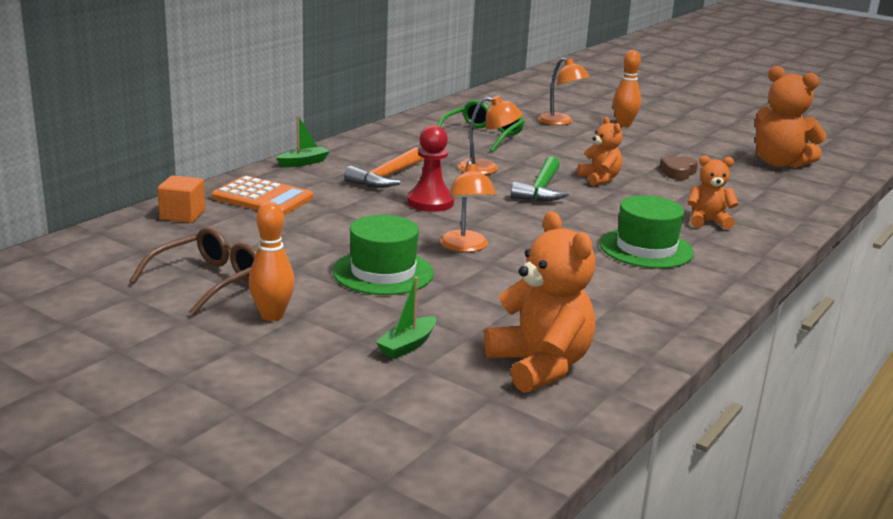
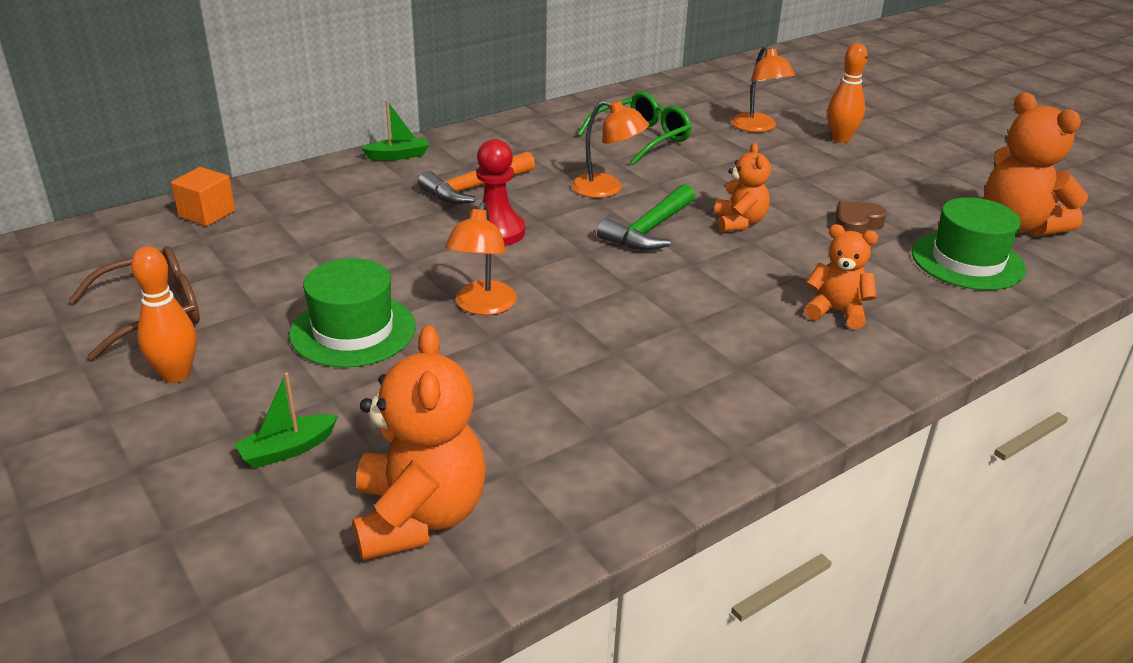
camera: 20 degrees right, 10 degrees up
(262, 198) = (311, 201): orange calculator -> none
(646, 248) = (714, 344): green hat -> green hat (967, 261)

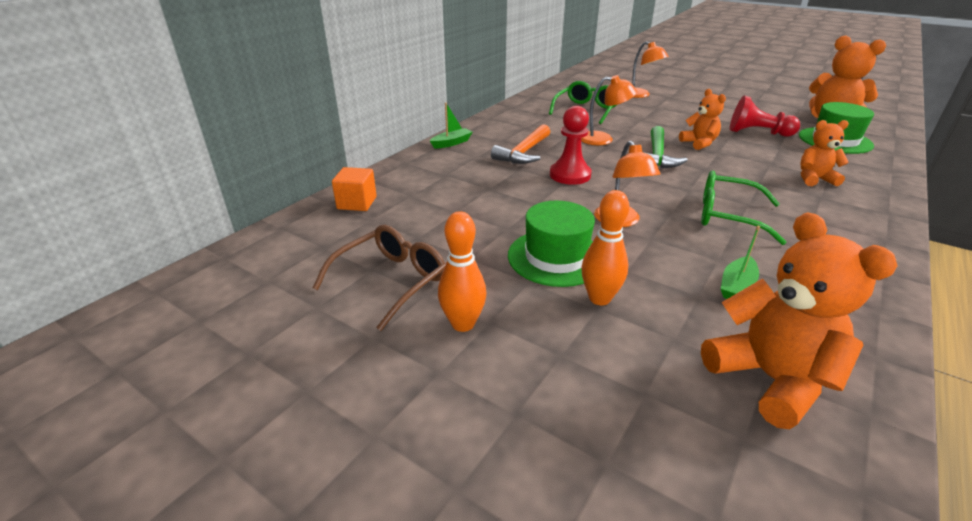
camera: 20 degrees left, 0 degrees up
(288, 449) = (616, 357): green boat -> green boat (736, 286)
(631, 332) = (727, 216): none -> green glasses
(840, 139) = (689, 94): orange bowling pin -> orange bowling pin (599, 298)
(856, 224) = (757, 133): brown heart -> red pawn

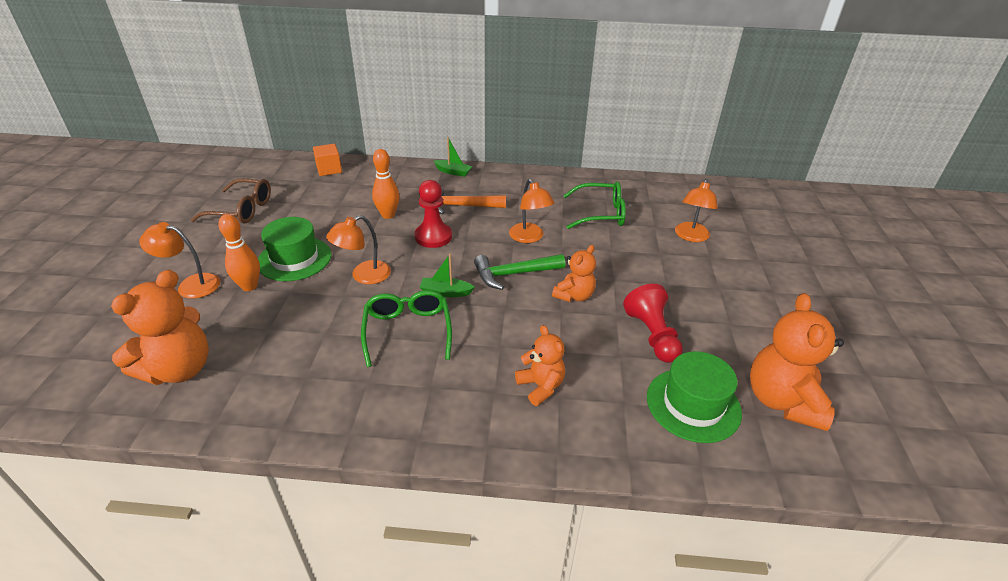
camera: 60 degrees right, 5 degrees up
(463, 324) = (206, 244): orange bowling pin -> orange bowling pin (388, 215)
(567, 350) = (191, 285): none -> orange lamp
(736, 286) = (288, 346): green boat -> green boat (446, 292)

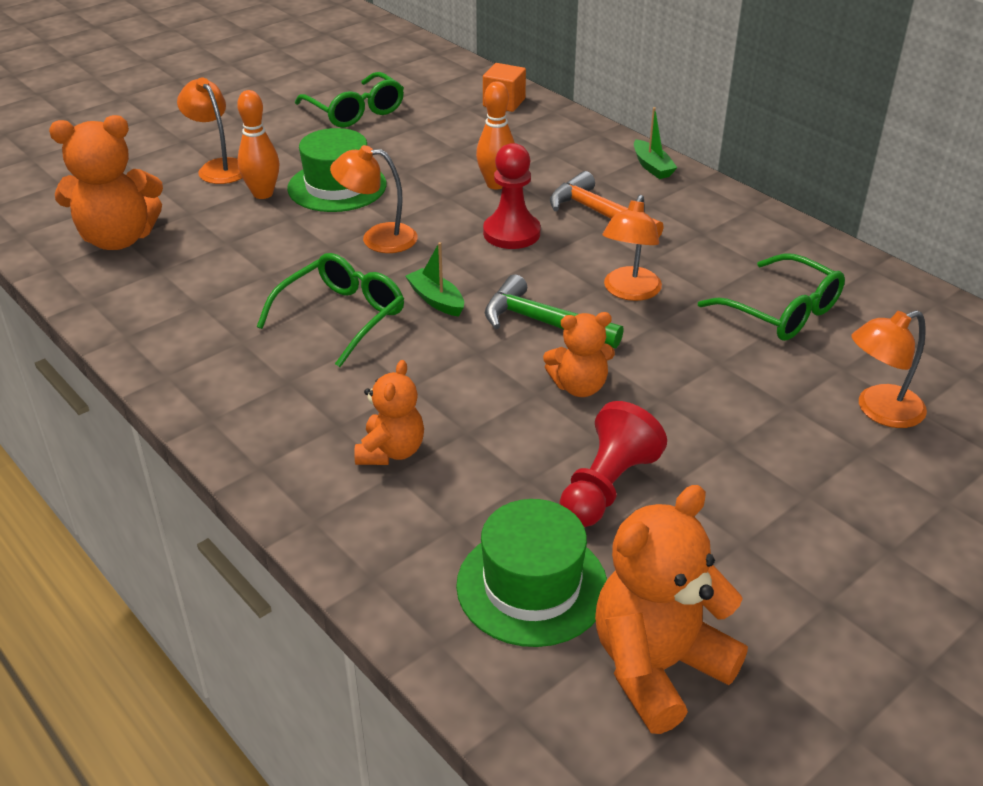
camera: 45 degrees right, 0 degrees up
(242, 210) = (355, 111): brown glasses -> green glasses

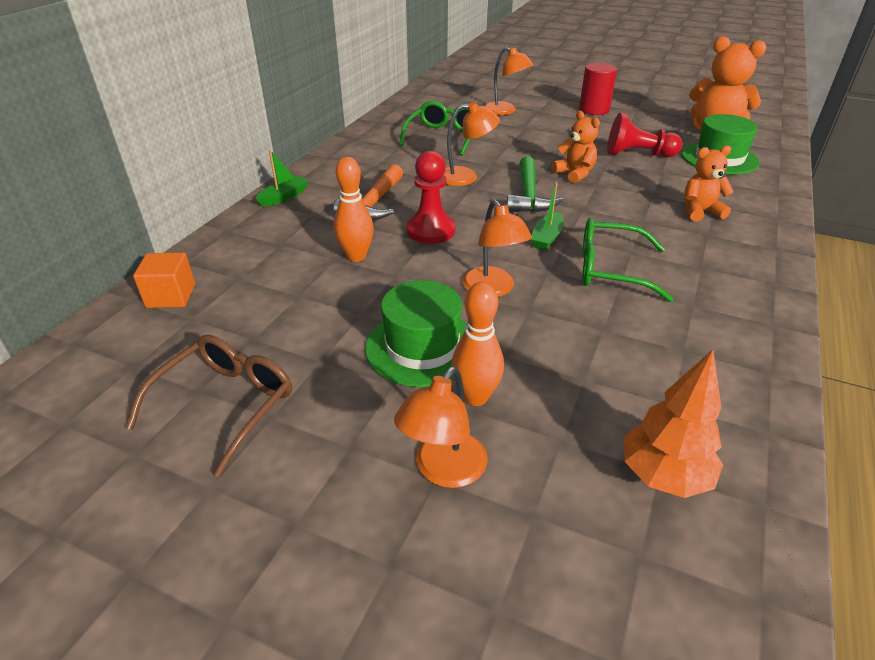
camera: 115 degrees left, 0 degrees up
(118, 239) = (663, 476): orange teddy bear -> orange tree
(355, 111) = (225, 404): green glasses -> brown glasses
(849, 534) = (594, 110): none -> red cylinder

